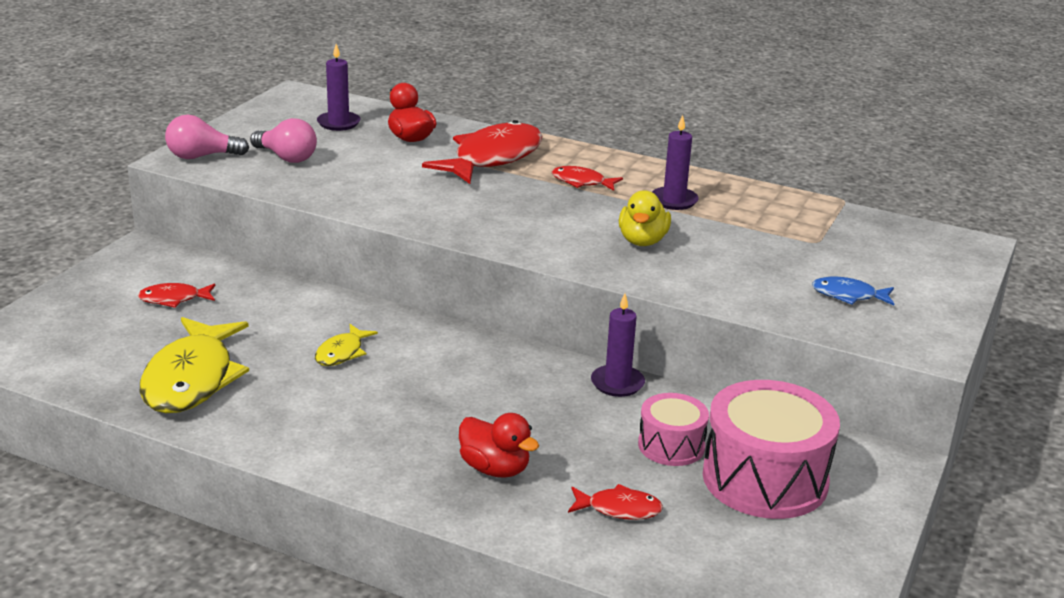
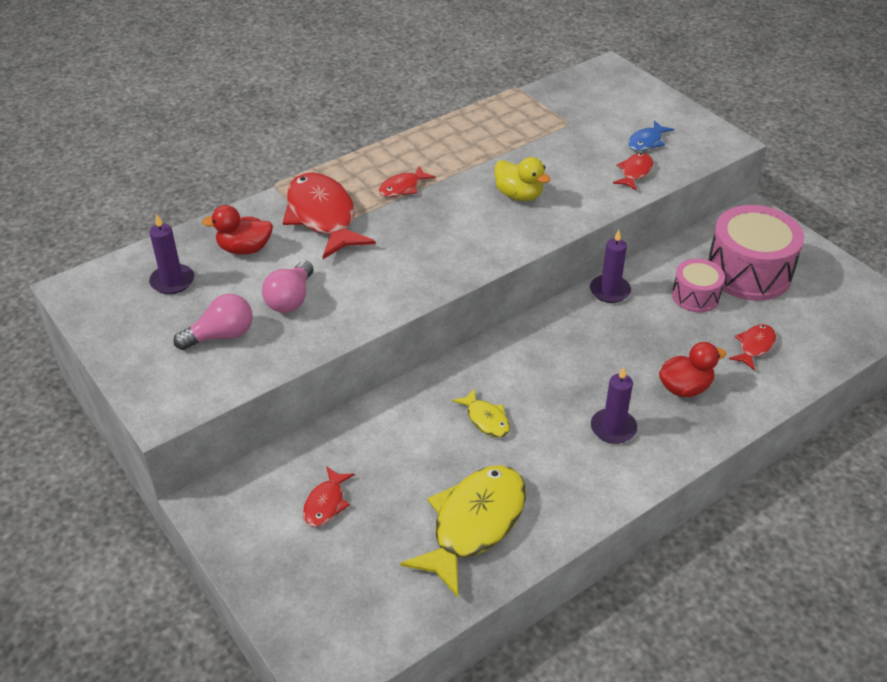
camera: 60 degrees left, 15 degrees up
(192, 379) = (473, 524): yellow fish -> yellow fish turned 90 degrees counterclockwise
(202, 156) = (171, 392): pink light bulb -> pink light bulb (291, 299)
(674, 200) = (465, 157): purple candle -> purple candle (613, 428)
(774, 299) = (635, 172): none -> red fish

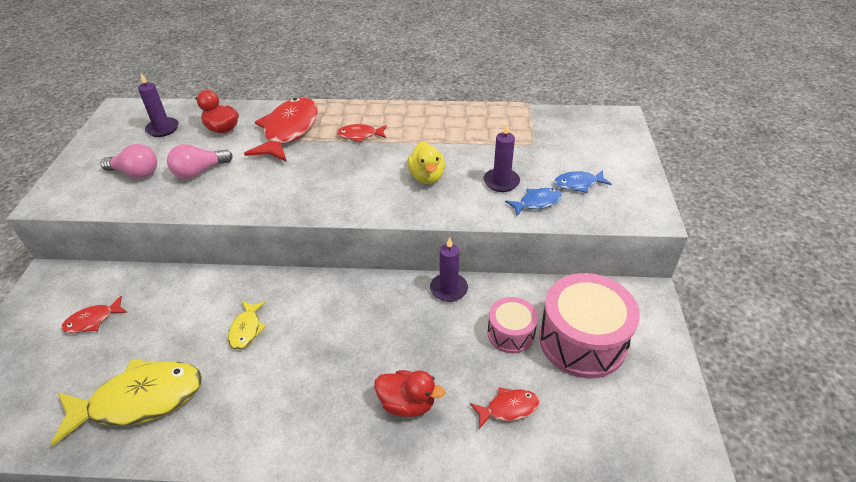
camera: 40 degrees right, 0 degrees up
(613, 428) = (314, 397): purple candle -> purple candle (501, 182)
(635, 172) = (537, 202): red fish -> blue fish

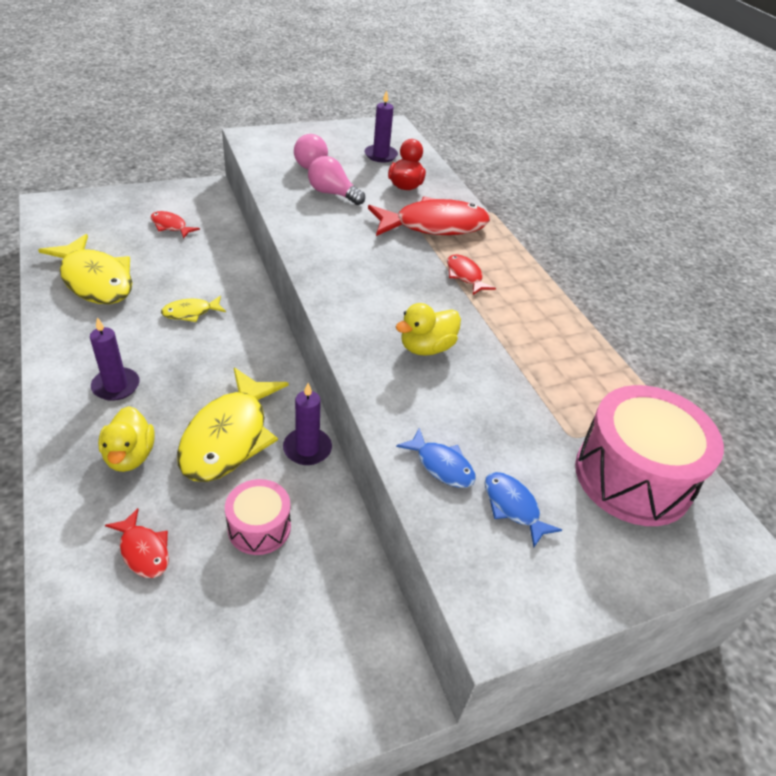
camera: 60 degrees right, 0 degrees up
(407, 403) = (130, 456): red duck -> yellow duck
(415, 333) = (229, 436): none -> yellow fish
(501, 182) = (462, 419): purple candle -> purple candle (116, 386)
(582, 341) = (275, 613): pink drum -> pink drum (633, 477)

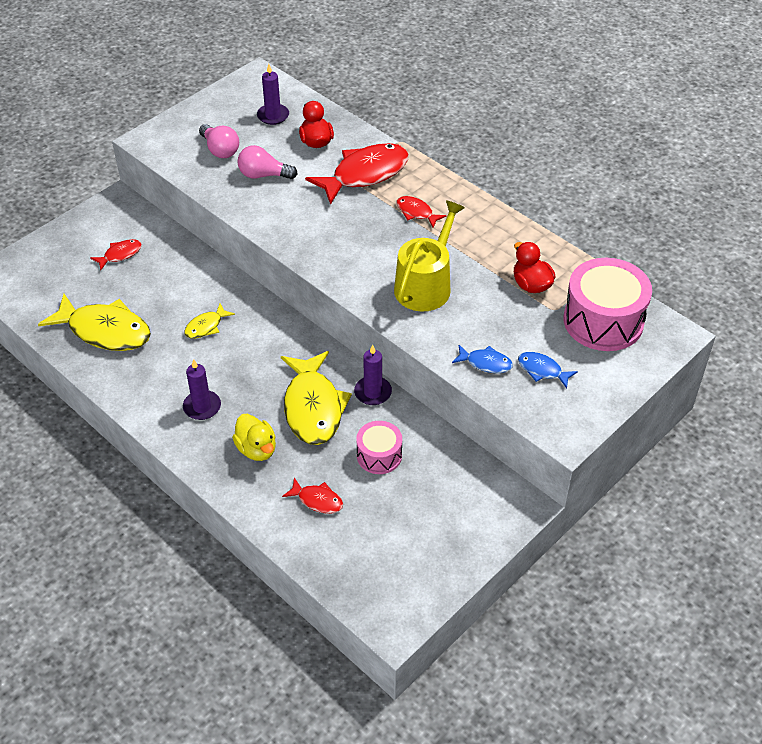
camera: 20 degrees left, 5 degrees up
(170, 226) = (120, 255): red fish -> red fish turned 135 degrees clockwise
(426, 348) = (426, 285): yellow duck -> yellow watering can
(556, 396) = (531, 285): none -> red duck

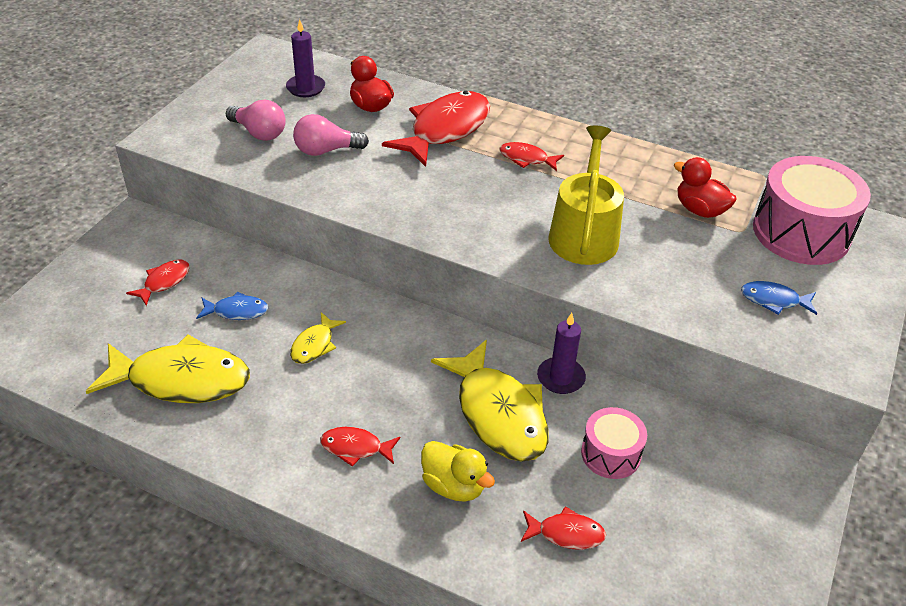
camera: 20 degrees left, 5 degrees down
(202, 407) = (355, 448): purple candle -> red fish
(485, 363) = (706, 306): blue fish -> blue fish (237, 311)

